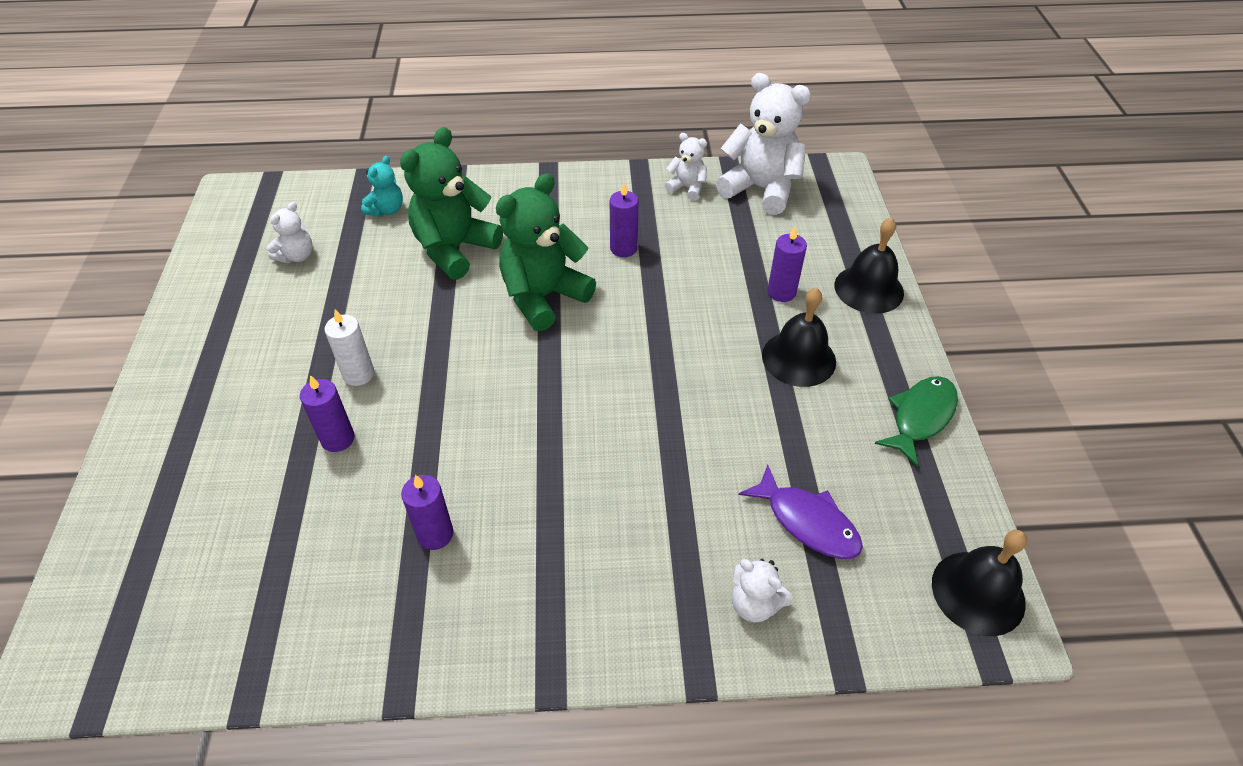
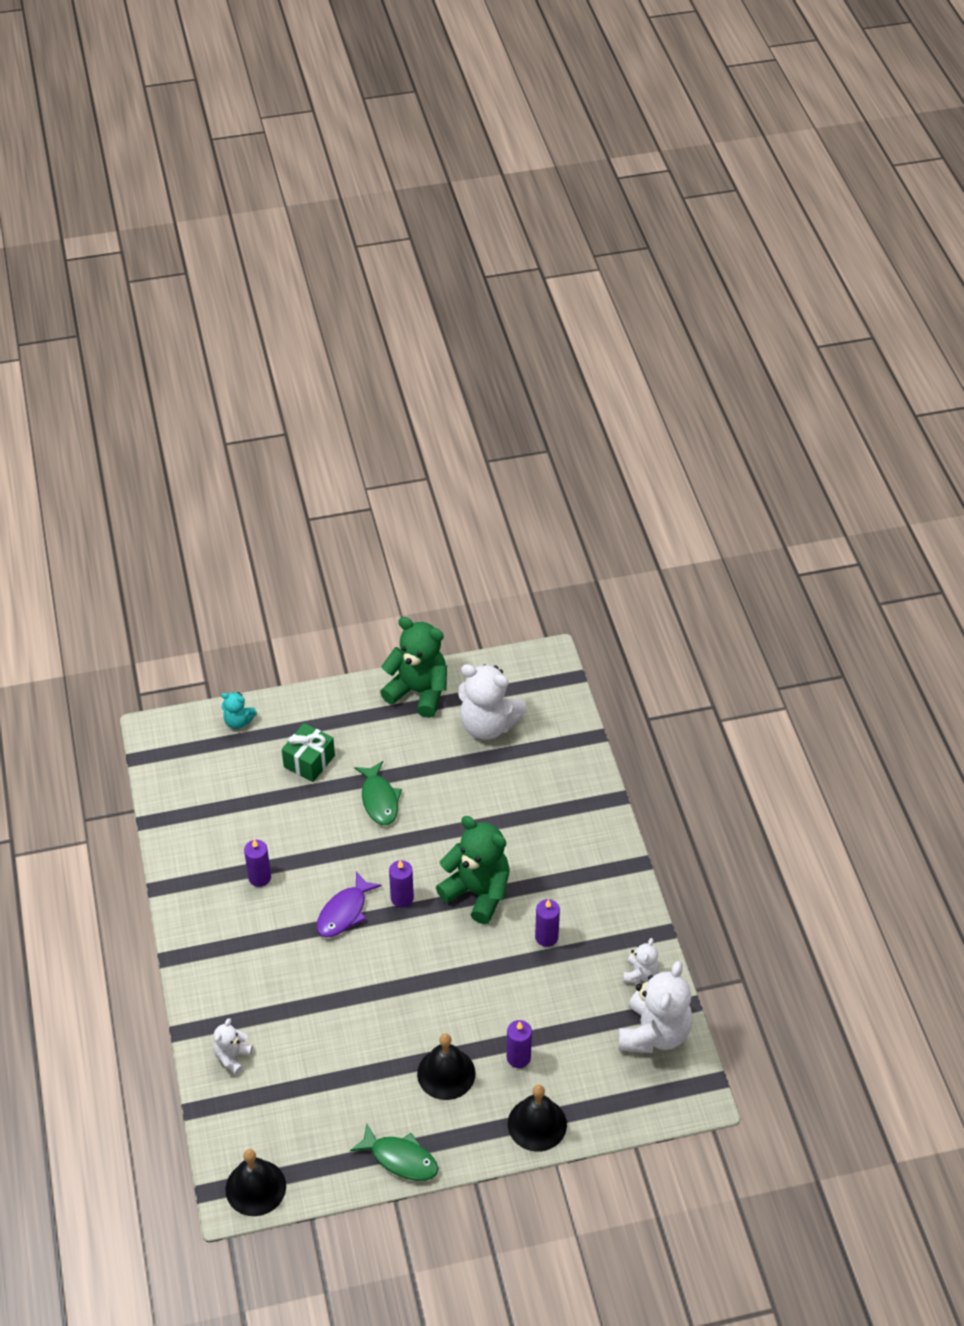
camera: 80 degrees right, 0 degrees up
(248, 447) = (309, 761): none -> green gift
(296, 256) = (488, 725): white teddy bear -> white teddy bear, size x2.00
(338, 439) = (323, 805): purple candle -> purple candle (402, 898)
(358, 374) = (379, 799): white candle -> green fish
(386, 210) = (554, 764): turquoise teddy bear -> turquoise teddy bear (238, 721)
(454, 249) = (518, 822): green teddy bear -> green teddy bear (418, 692)
(807, 522) = (296, 1084): purple fish -> purple fish (344, 912)

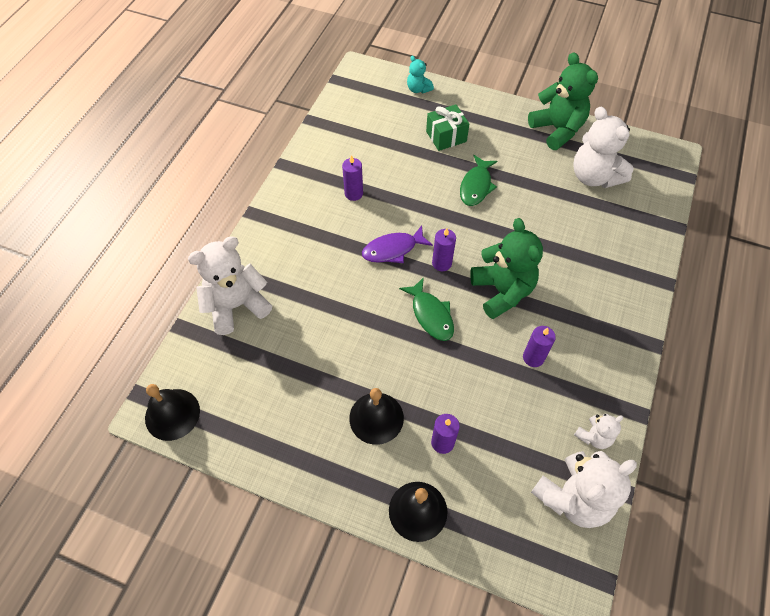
camera: 35 degrees right, 10 degrees up
(232, 1057) = (236, 305): white teddy bear -> white teddy bear, size x2.00
(400, 1159) = (290, 465): green fish -> green fish (431, 315)

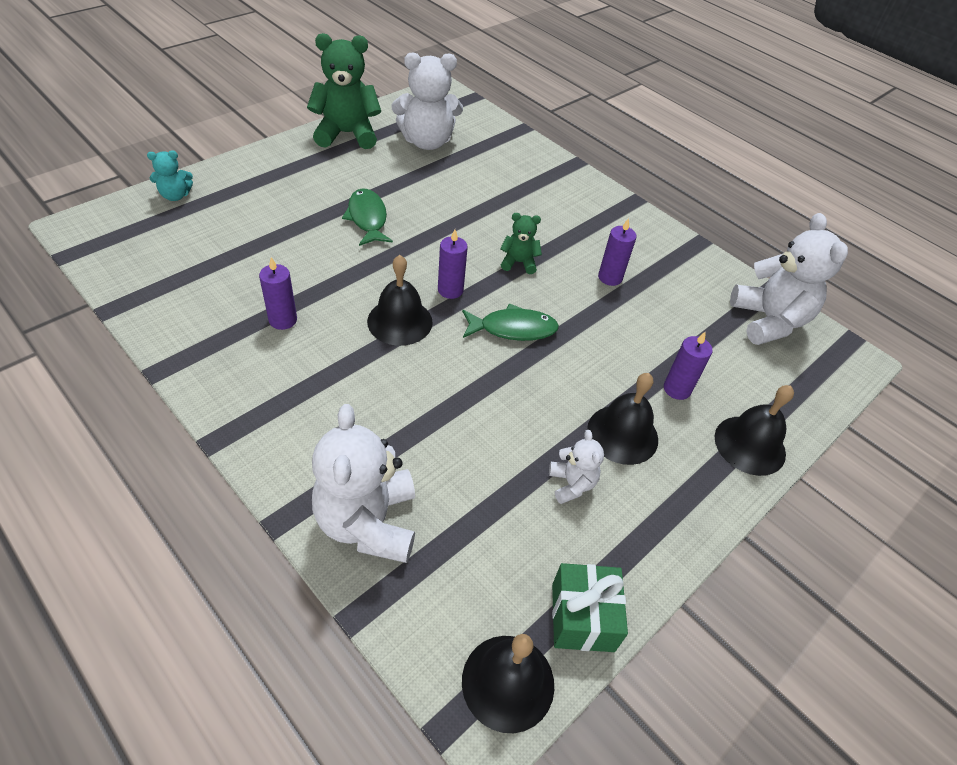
camera: 70 degrees left, 10 degrees down
(393, 249) = (400, 321): purple fish -> black bell
(446, 136) = (274, 208): green gift -> green gift (582, 617)
(476, 186) = (367, 218): green fish -> green fish turned 150 degrees counterclockwise
(502, 291) = (518, 262): green teddy bear -> green teddy bear, size x0.50
(594, 436) = (712, 279): white teddy bear -> white teddy bear (571, 484)

